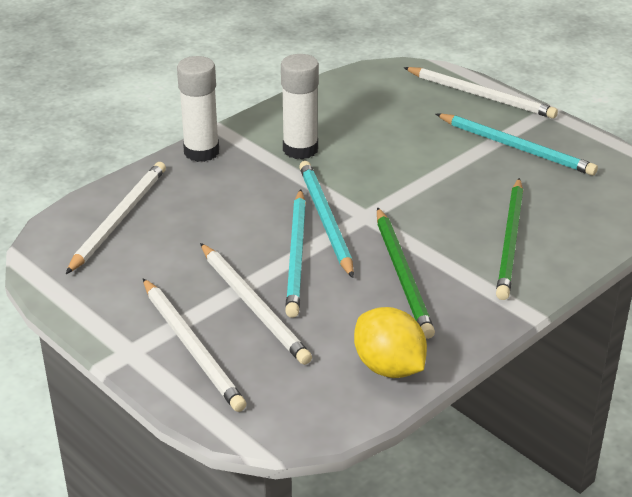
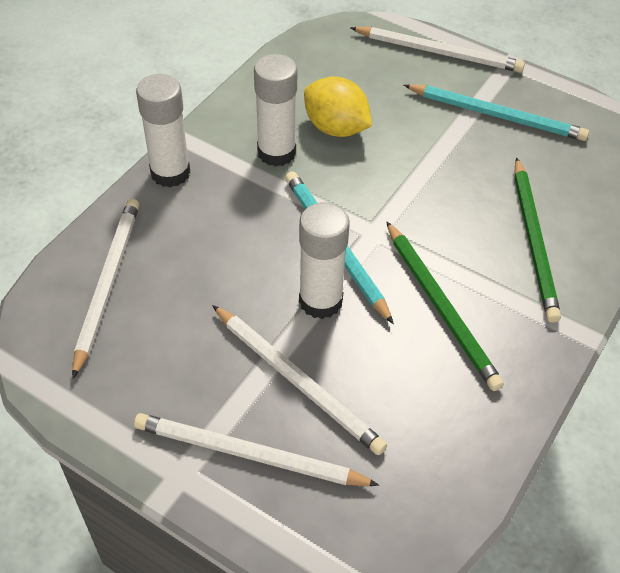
camera: 15 degrees left, 15 degrees up
(192, 347) = (248, 454): white pencil -> white pencil turned 150 degrees clockwise
(296, 256) = (320, 301): turquoise pencil -> white glue stick
(389, 367) = (469, 438): yellow lemon -> yellow lemon (336, 128)

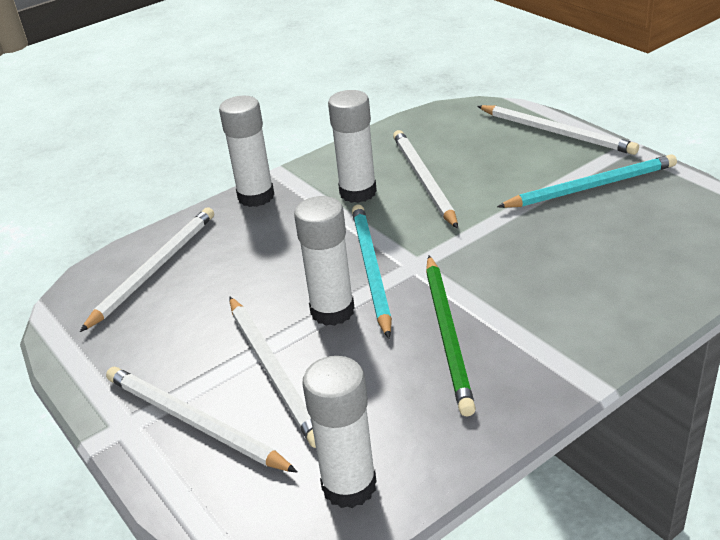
camera: 25 degrees right, 15 degrees down
(336, 128) = (423, 180): yellow lemon -> white pencil
(427, 485) = (349, 485): none -> white glue stick
(497, 115) = (591, 187): turquoise pencil -> turquoise pencil turned 60 degrees counterclockwise
(534, 241) = (577, 294): green pencil -> none

